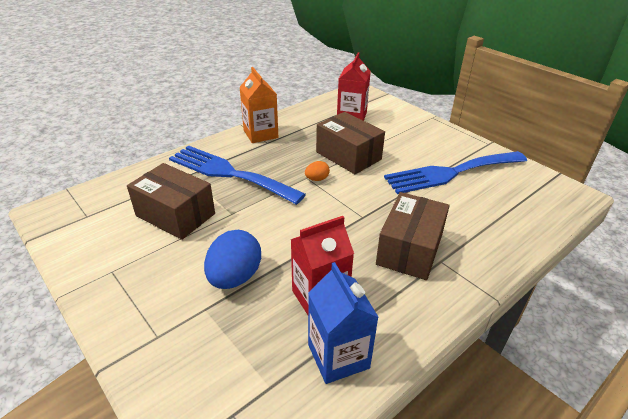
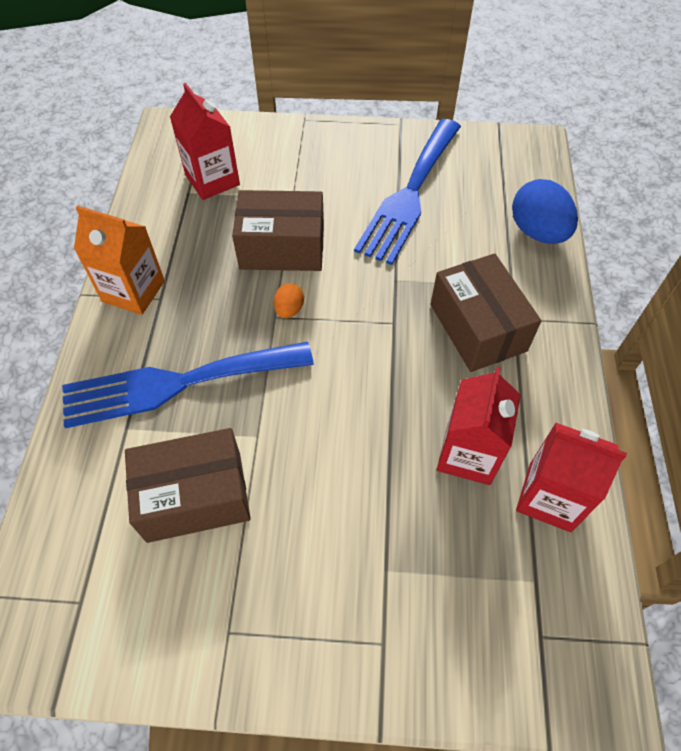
camera: 45 degrees left, 20 degrees up
(235, 277) = (367, 508): blue egg -> blue egg (537, 232)
(338, 356) = (549, 497): blue carton -> red carton

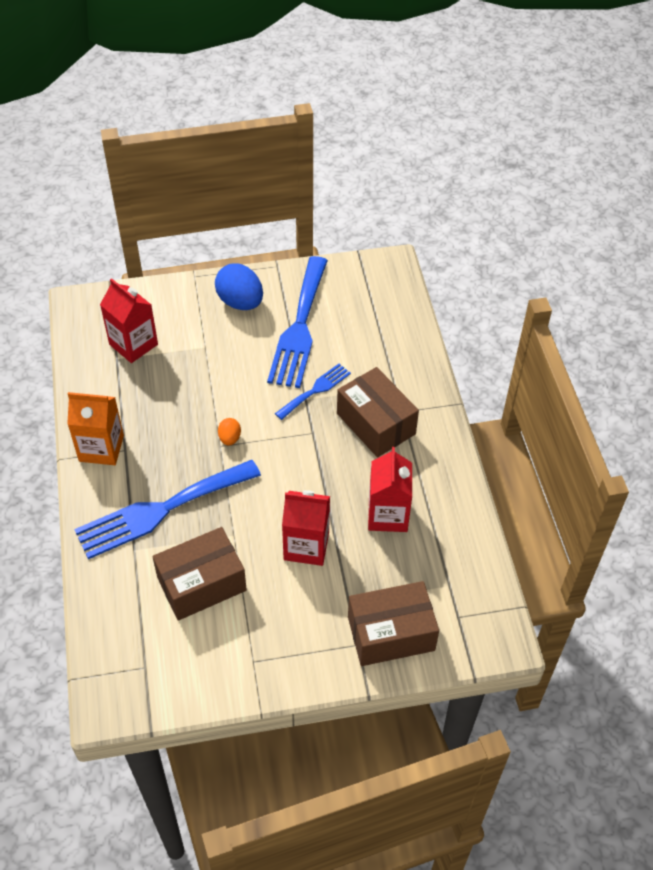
camera: 15 degrees left, 5 degrees down
(282, 247) = (209, 390): brown box -> brown box (391, 633)
(410, 271) = (315, 390): none -> blue fork
(537, 232) = (406, 340): blue egg -> blue egg (240, 302)
(549, 497) = (449, 531): red carton -> red carton (306, 546)

